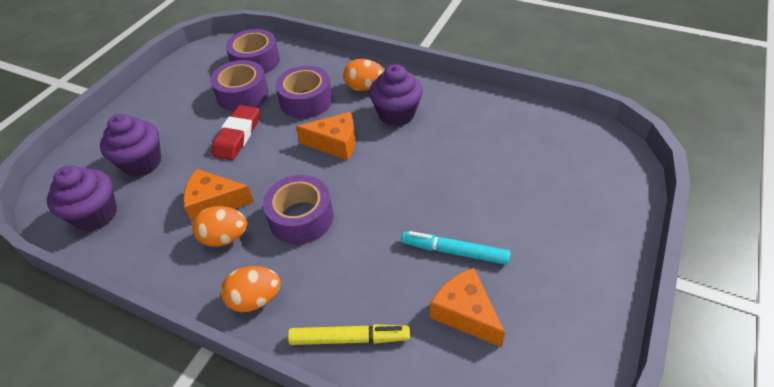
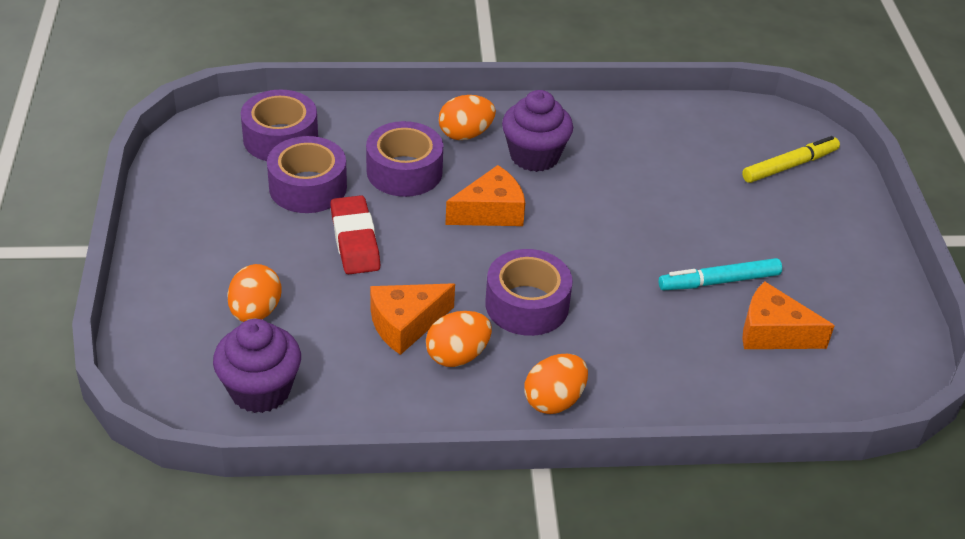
camera: 35 degrees left, 5 degrees down
(142, 163) = (255, 312): purple cupcake -> orange egg
(349, 338) = (683, 396): yellow marker -> yellow marker (789, 166)

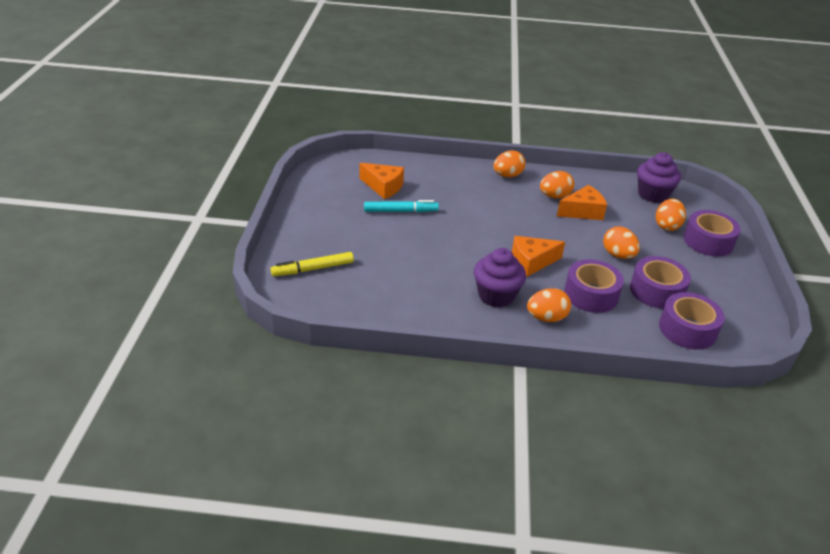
camera: 170 degrees left, 5 degrees down
(355, 240) = (618, 255): red eraser -> orange egg
(527, 304) = (515, 213): purple tape -> purple tape (708, 241)

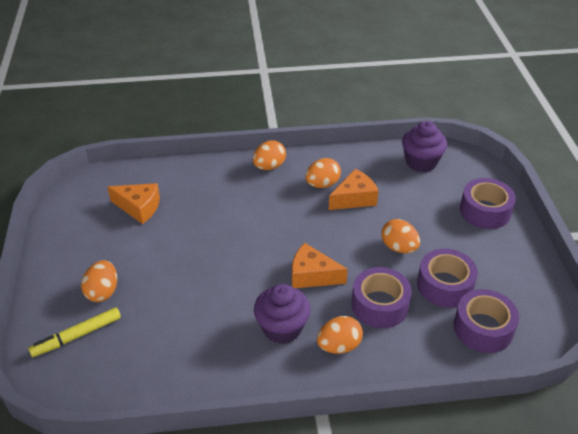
camera: 10 degrees left, 5 degrees up
(400, 211) = (162, 236): turquoise marker -> none
(531, 262) = (312, 275): orange cheese -> orange cheese turned 45 degrees clockwise
(667, 226) = (441, 199): orange egg -> orange egg (103, 292)

